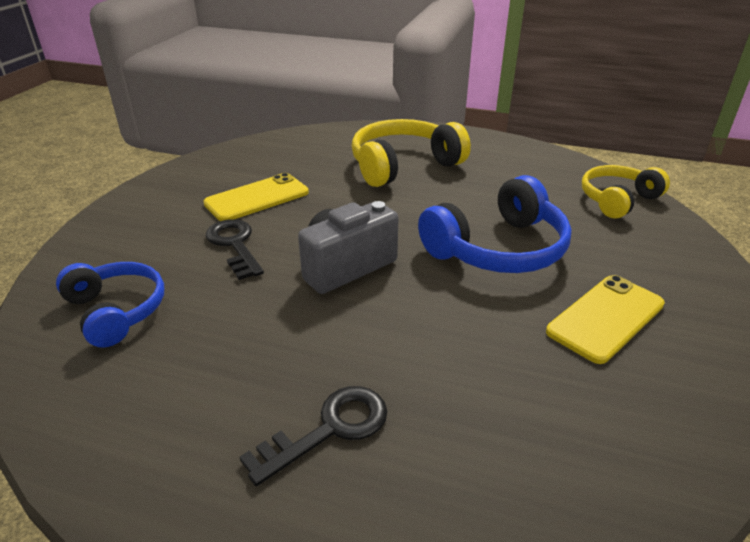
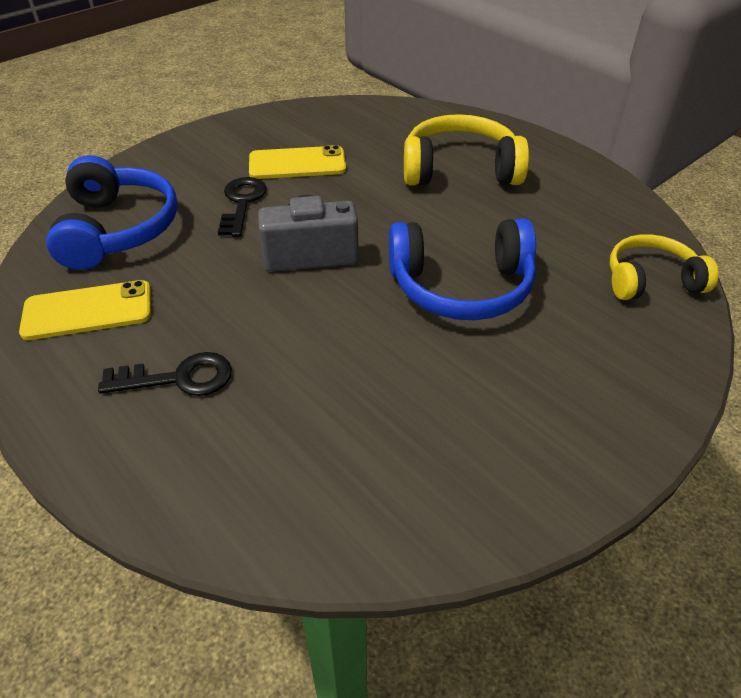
camera: 30 degrees right, 10 degrees up
(117, 311) = (118, 229): blue headphones -> blue headphones, size x1.52
(605, 318) = (490, 390): yellow phone -> yellow phone (88, 310)

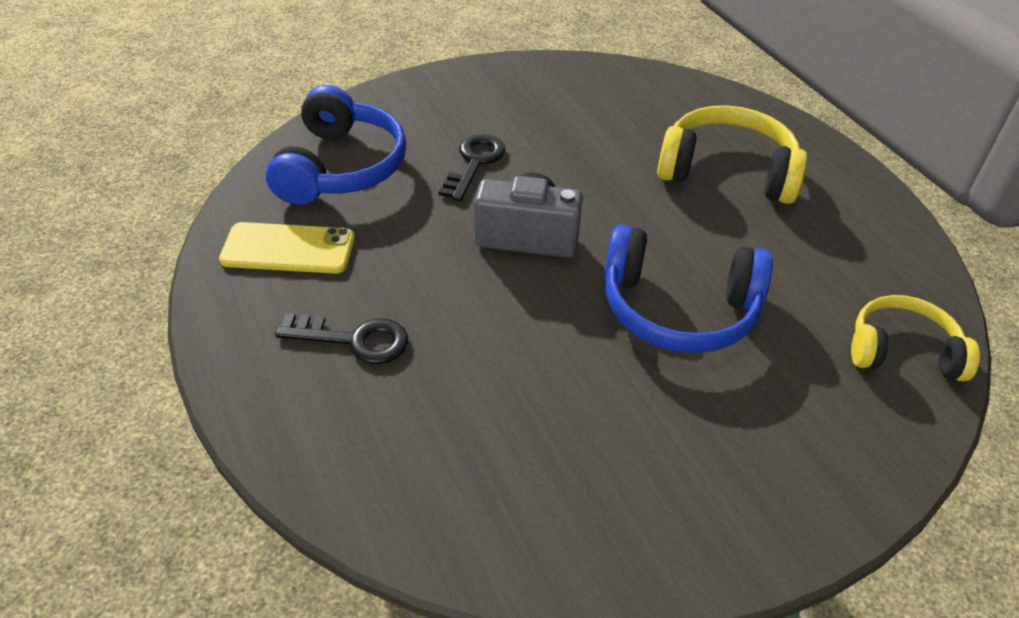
camera: 15 degrees right, 0 degrees up
(297, 164) = (547, 129): yellow phone -> none

